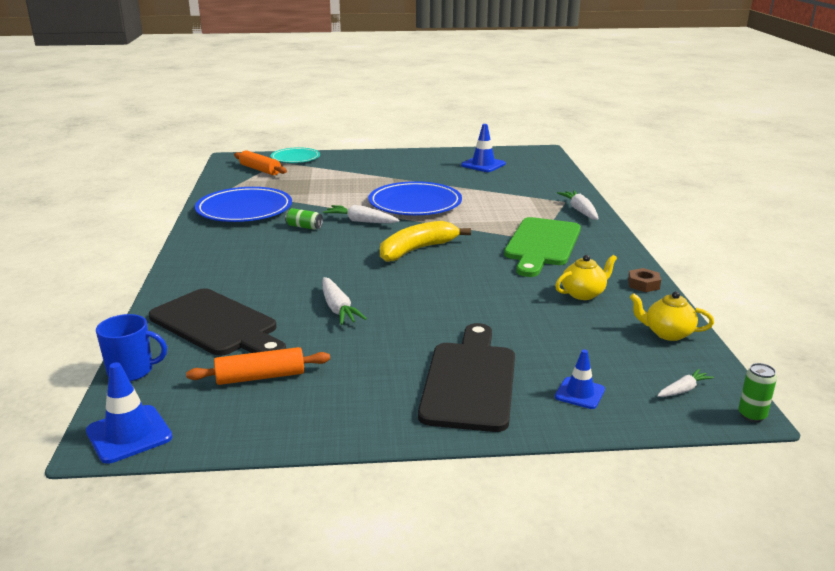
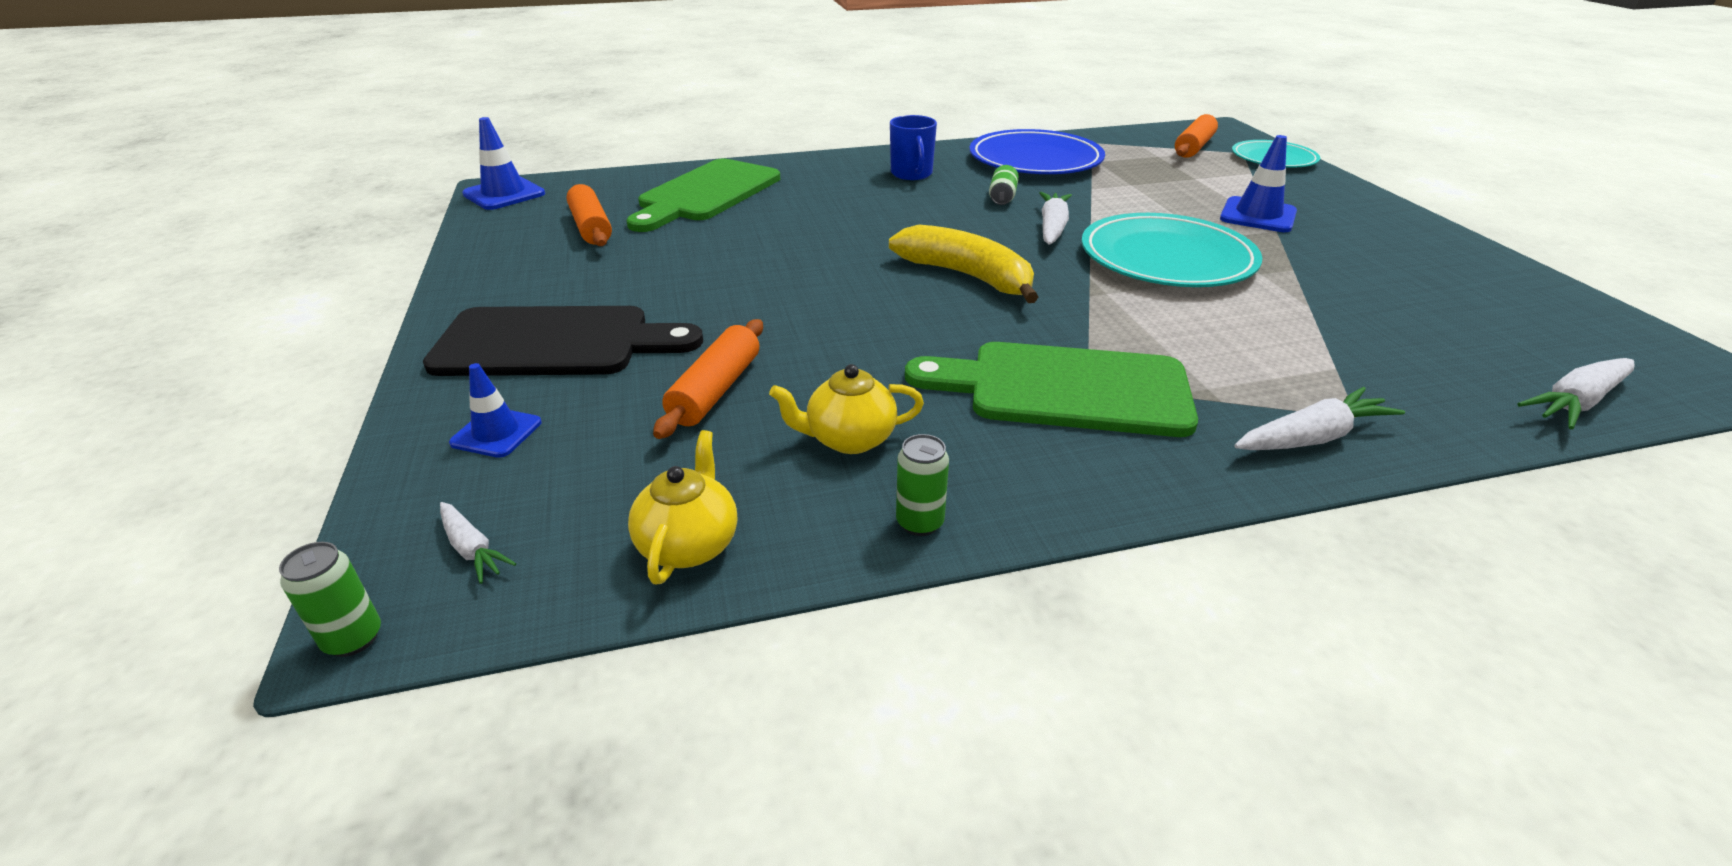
camera: 80 degrees right, 10 degrees up
(132, 371) = (613, 177): blue mug -> blue mug (911, 174)
(217, 325) = (706, 194): black cutting board -> green cutting board
(338, 309) = (753, 245): white carrot -> white carrot (1575, 403)
(415, 204) = (1166, 258): blue plate -> turquoise plate
(483, 165) = (1478, 306): blue traffic cone -> blue traffic cone (1258, 215)
(536, 325) = (715, 390): none -> orange rolling pin
(583, 294) = (849, 439): yellow teapot -> yellow teapot turned 120 degrees clockwise
(643, 284) = (919, 522): brown nut -> green can

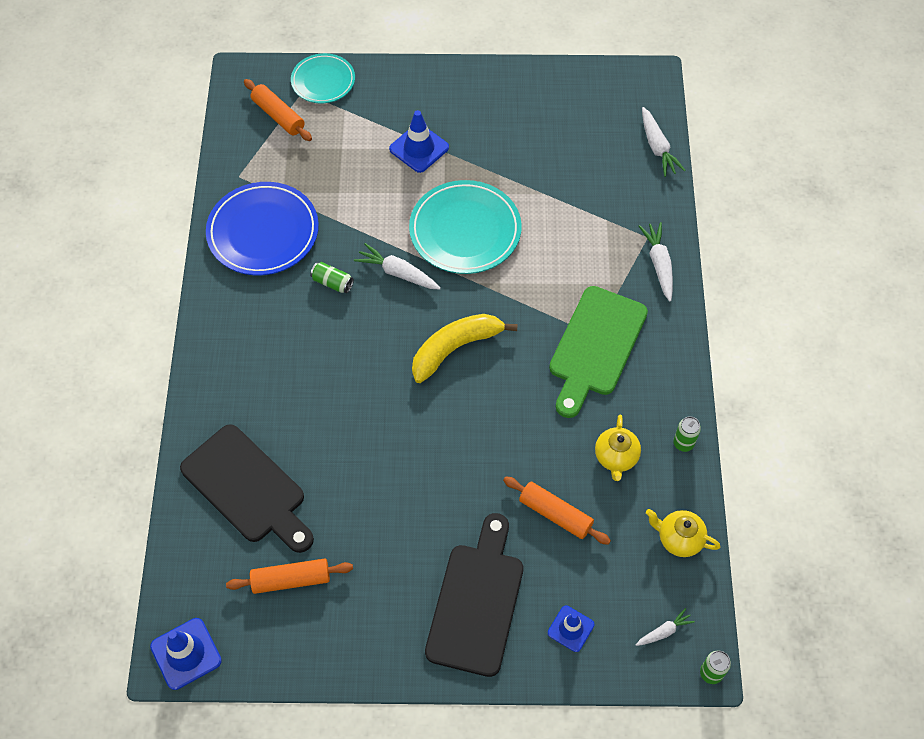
camera: 75 degrees left, 25 degrees up
(706, 194) = (247, 488): green cutting board -> black cutting board
(911, 174) = (260, 328): blue mug -> none

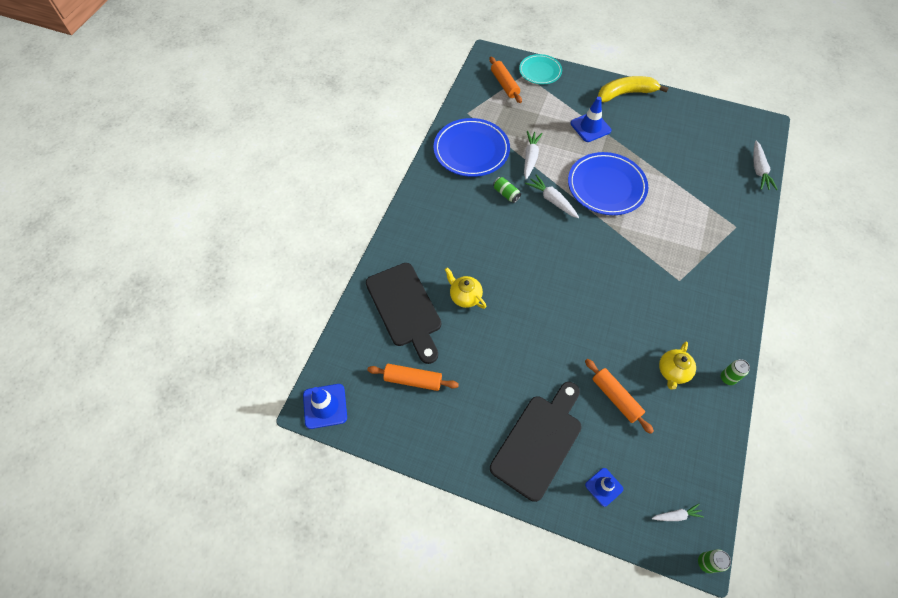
camera: 20 degrees right, 0 degrees up
(455, 348) = (576, 260): yellow banana -> yellow banana (625, 94)
(465, 230) = (606, 186): turquoise plate -> blue plate
(595, 346) = (678, 289): green cutting board -> none
(659, 264) = (740, 247): white carrot -> white carrot (530, 158)
(679, 539) = (706, 448): yellow teapot -> yellow teapot (465, 296)

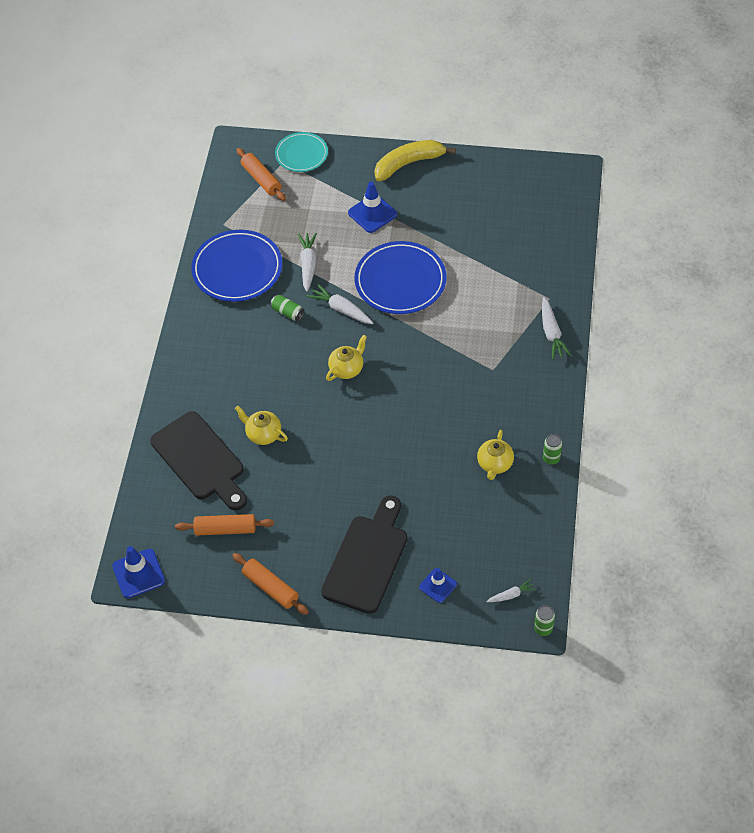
camera: 10 degrees left, 5 degrees down
(549, 253) = (347, 368): none -> yellow teapot
(615, 398) = (439, 501): orange rolling pin -> orange rolling pin (270, 588)
(759, 170) = (570, 228): white carrot -> white carrot (552, 333)

